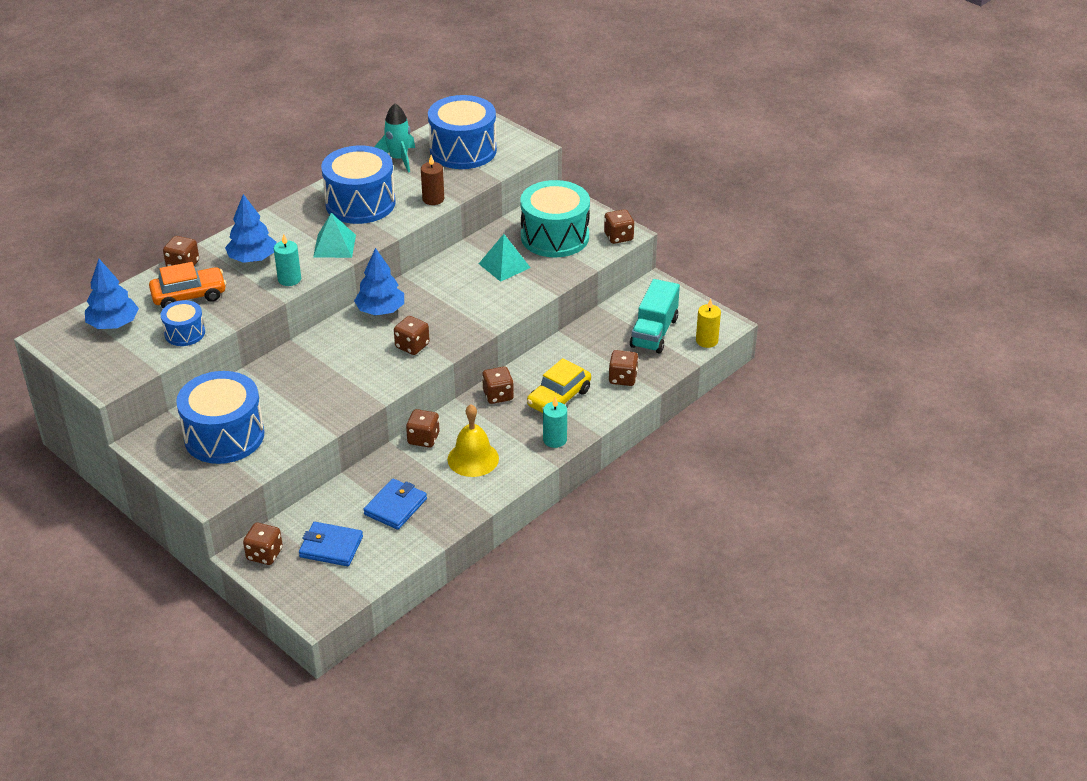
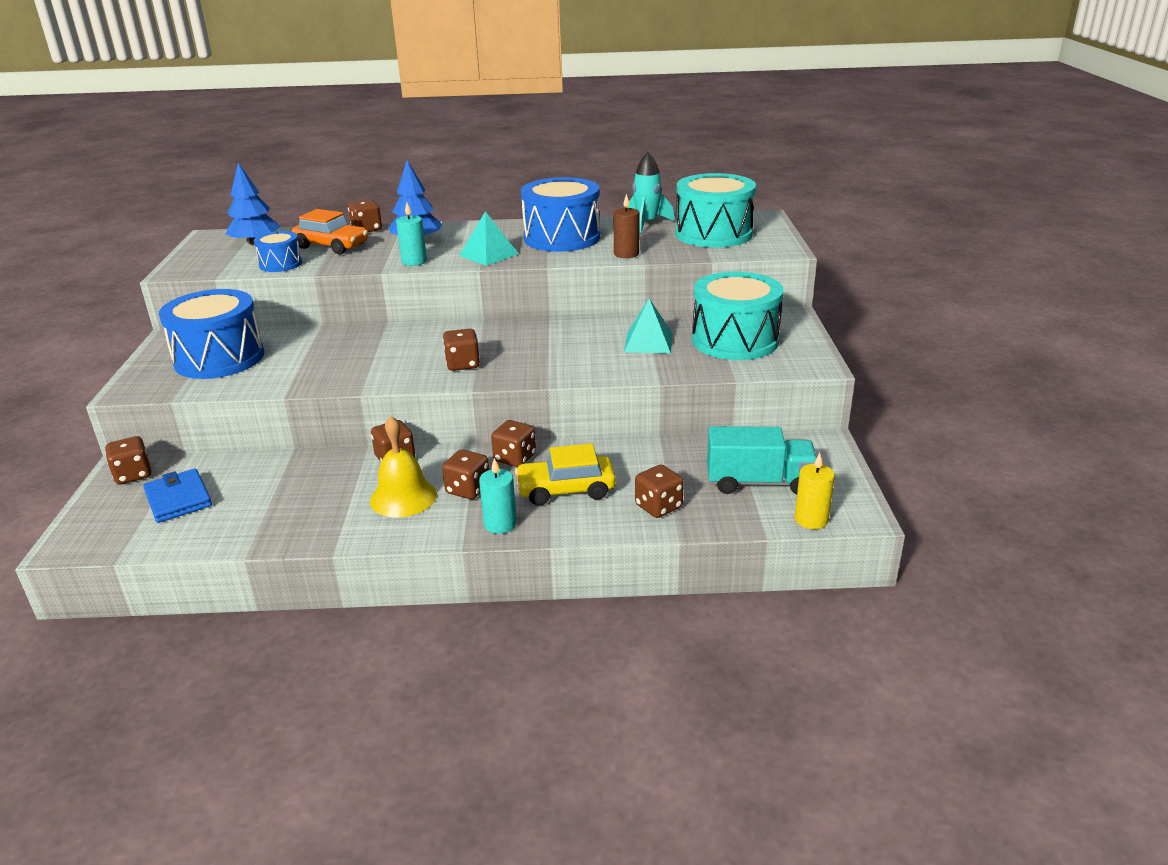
camera: 45 degrees right, 10 degrees down
(380, 310) = (486, 330): blue tree -> none
(395, 507) = (277, 498): blue wallet -> none
(463, 150) = (713, 234): blue drum -> turquoise drum
(618, 237) = (803, 364): brown dice -> brown dice (468, 489)
(654, 332) = (759, 482): turquoise truck -> turquoise truck turned 150 degrees counterclockwise

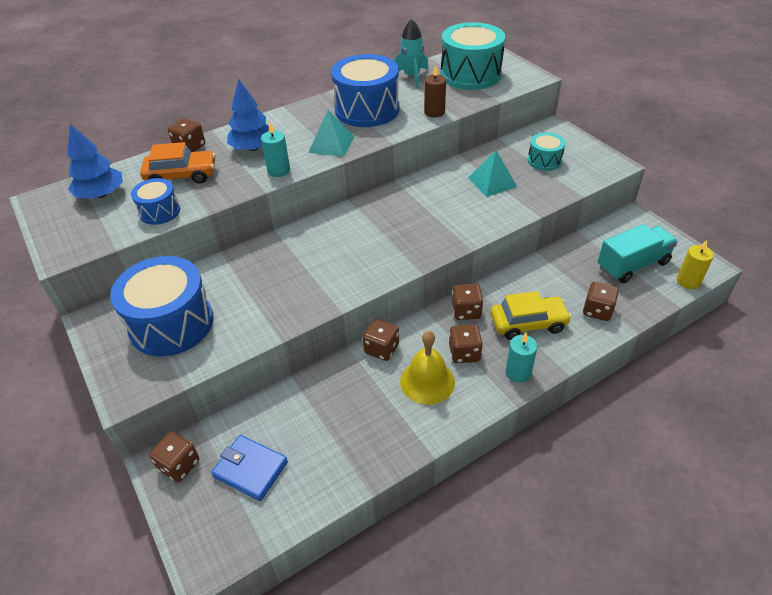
camera: 30 degrees left, 15 degrees up
(463, 364) = (386, 251): brown dice -> none
(566, 490) = (528, 323): yellow car -> yellow car turned 150 degrees counterclockwise
(735, 340) = (544, 160): turquoise drum -> turquoise drum, size x0.52

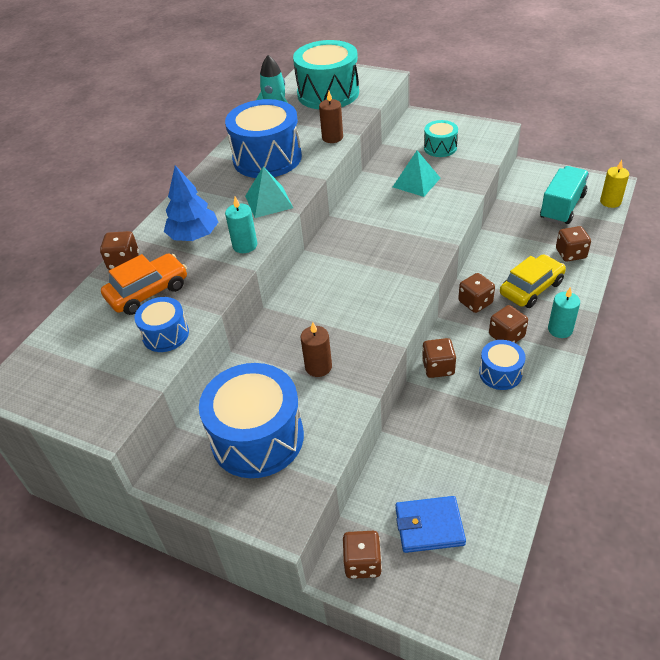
camera: 30 degrees left, 0 degrees up
(101, 194) = (78, 348): blue tree -> none
(264, 294) = (318, 367): none -> brown candle
(427, 381) = (500, 373): yellow bell -> blue drum

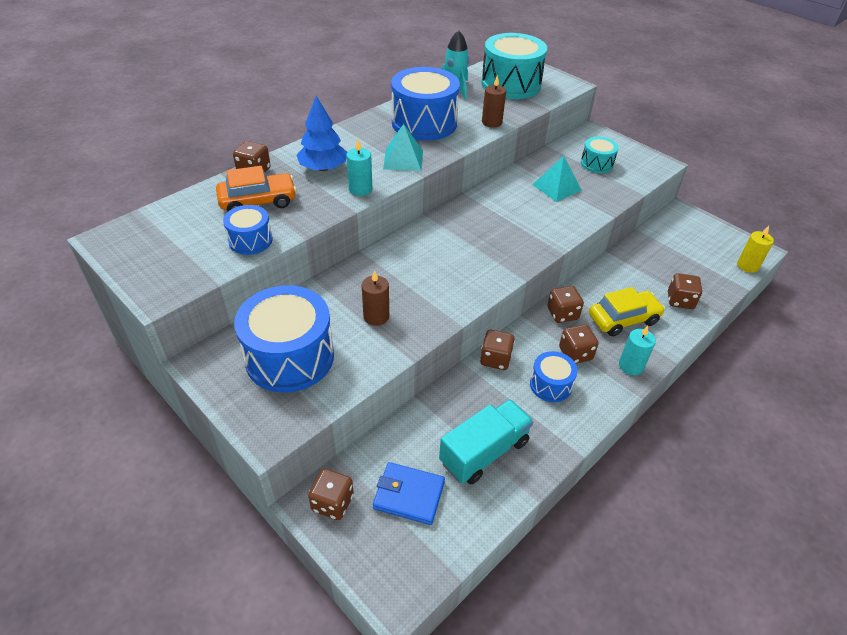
camera: 15 degrees right, 0 degrees up
(562, 207) = (695, 256): turquoise truck -> turquoise truck (484, 452)

